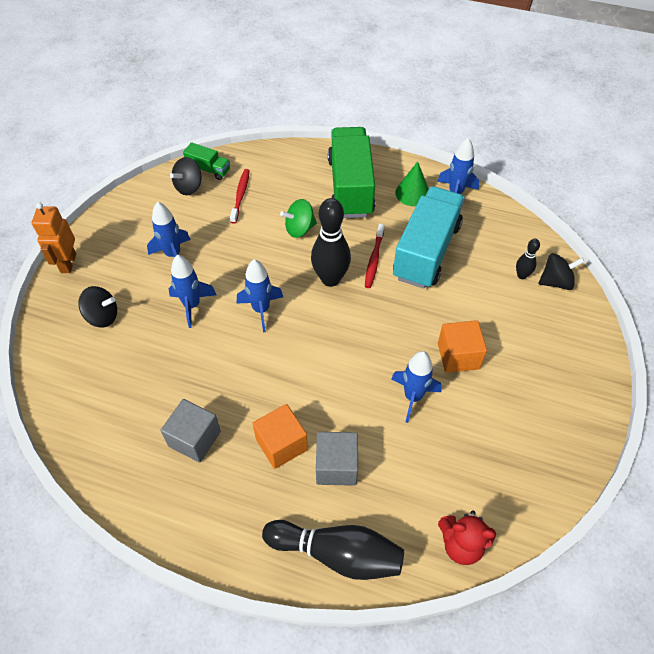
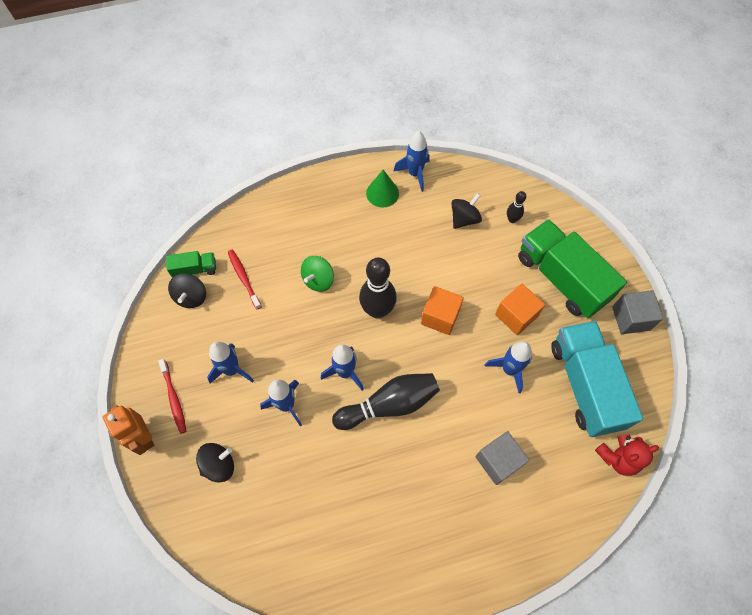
camera: 35 degrees left, 10 degrees up
(194, 439) = (381, 514): grey cube -> grey cube (630, 318)
(281, 444) = (448, 472): orange cube -> orange cube (440, 317)
(337, 554) = (547, 525): black bowling pin -> black bowling pin (389, 405)
(350, 187) = (329, 216): green truck -> green truck (561, 278)
(374, 259) = (397, 272): red toothbrush -> red toothbrush (174, 398)
(426, 251) = (431, 240): turquoise truck -> turquoise truck (585, 385)
(555, 282) = (538, 210): black spinning top -> black spinning top (464, 219)

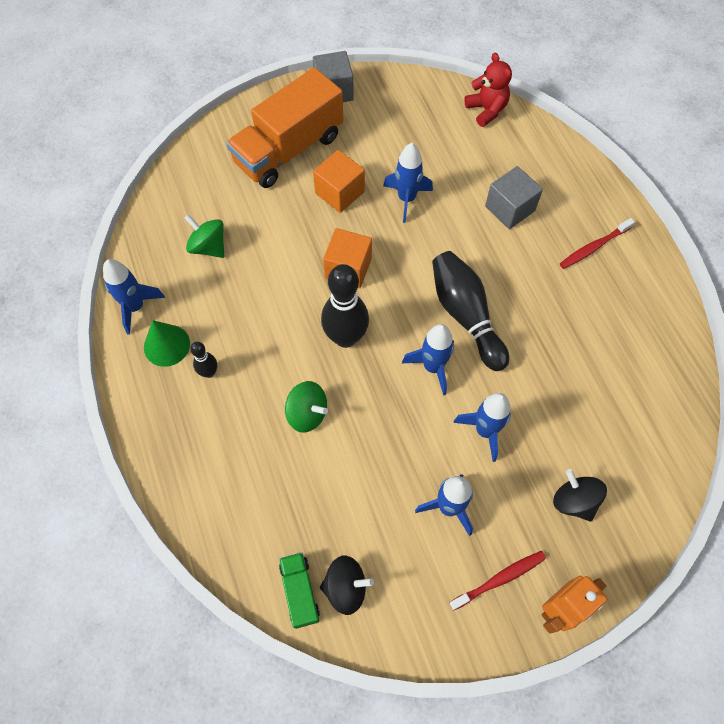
camera: 95 degrees left, 0 degrees up
(244, 278) = (310, 515): red toothbrush -> red toothbrush (594, 247)
(464, 219) = (208, 247): black spinning top -> green spinning top
(512, 219) = (209, 196): black bowling pin -> black bowling pin (209, 372)
(561, 278) = (288, 149): green truck -> orange truck
(585, 385) = (414, 133): turquoise truck -> none

